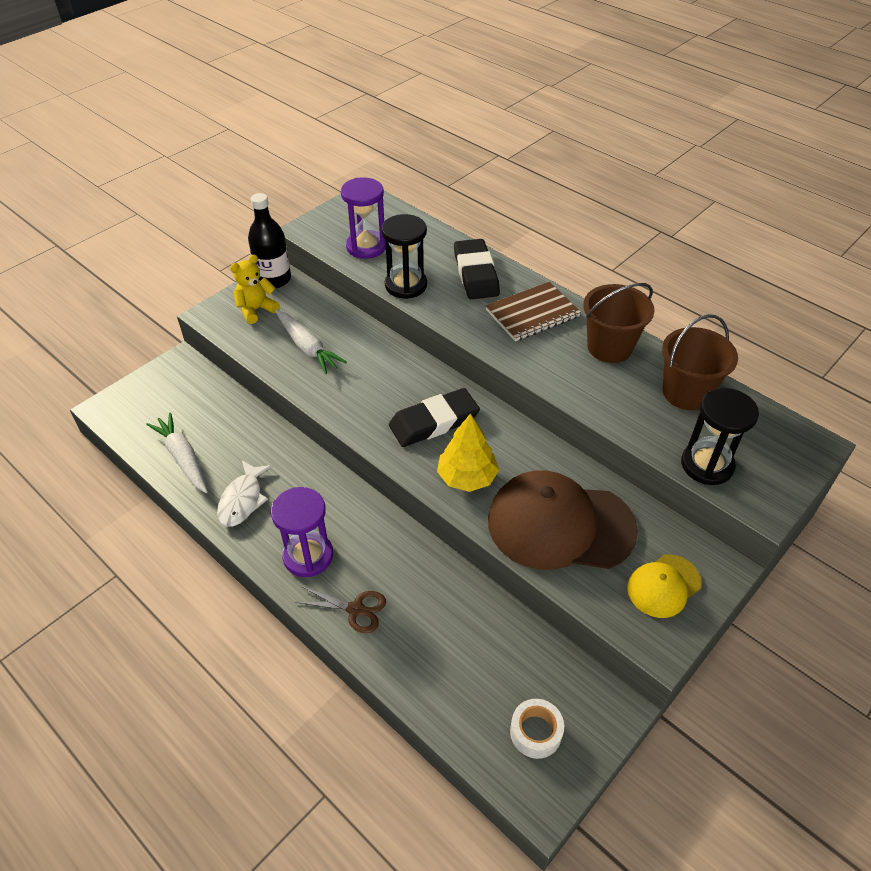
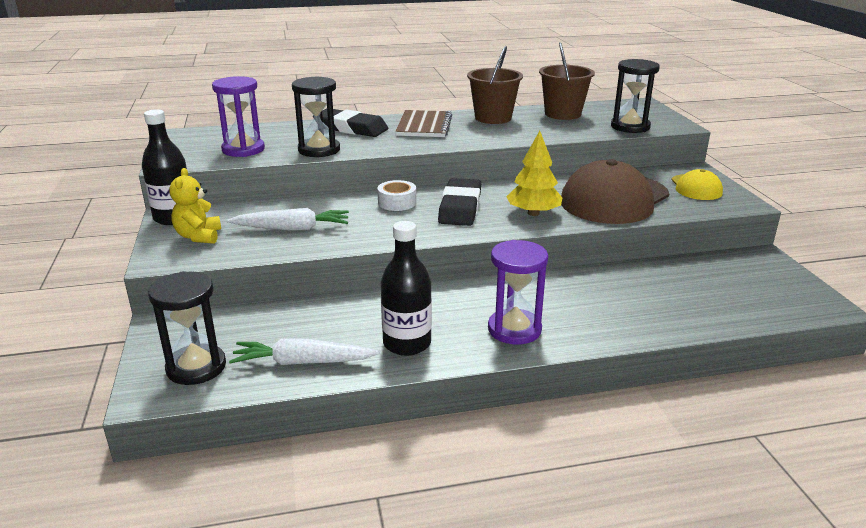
camera: 55 degrees left, 20 degrees down
(145, 410) = (196, 367): none -> black hourglass
(243, 500) = (407, 343): white fish -> black bottle
(356, 609) = (596, 324): brown scissors -> none
(535, 732) = (768, 289): white tape -> white tape (397, 202)

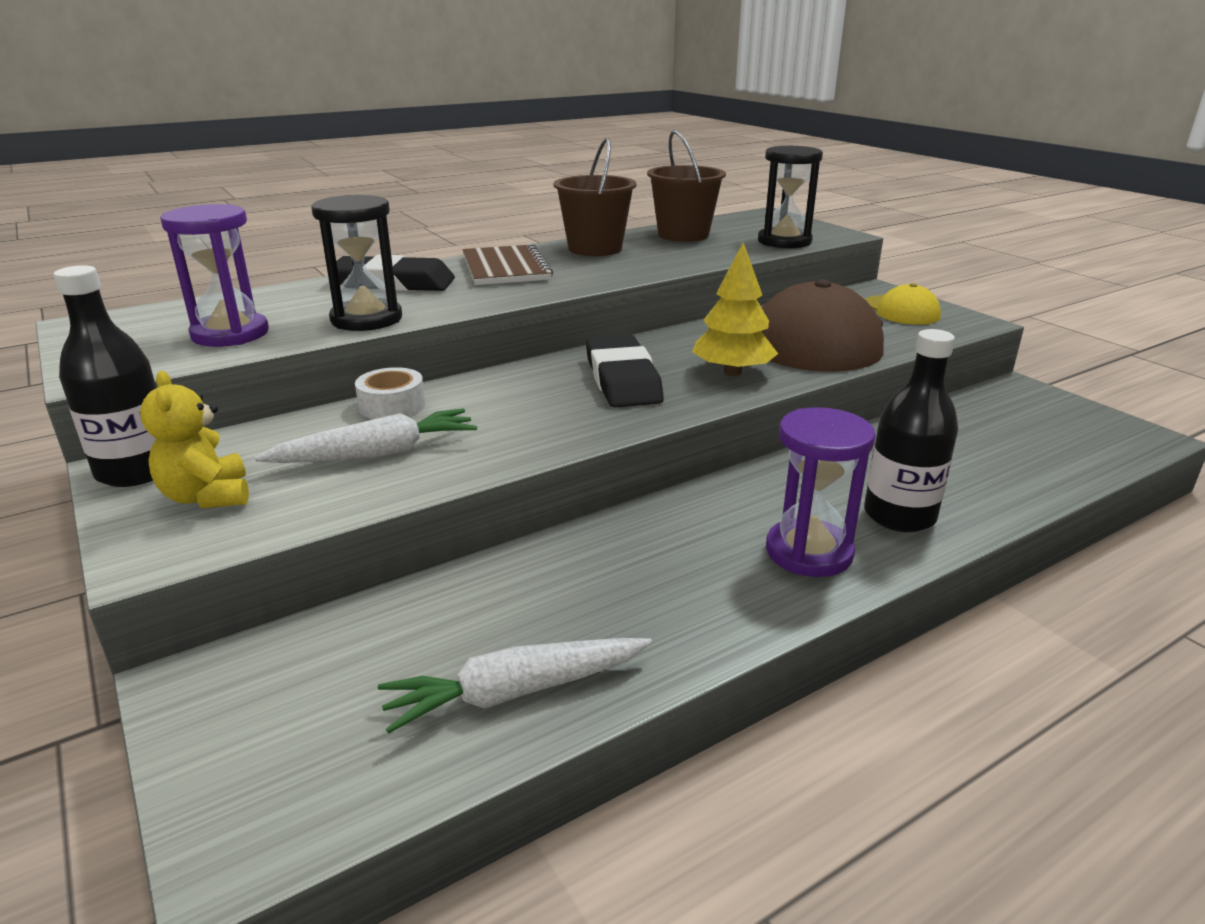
camera: 20 degrees left, 0 degrees up
(196, 367) = (312, 757): black hourglass -> none
(397, 202) = (521, 386): white tape -> white tape (392, 405)
(407, 343) = (667, 613): black bottle -> black bottle (899, 516)

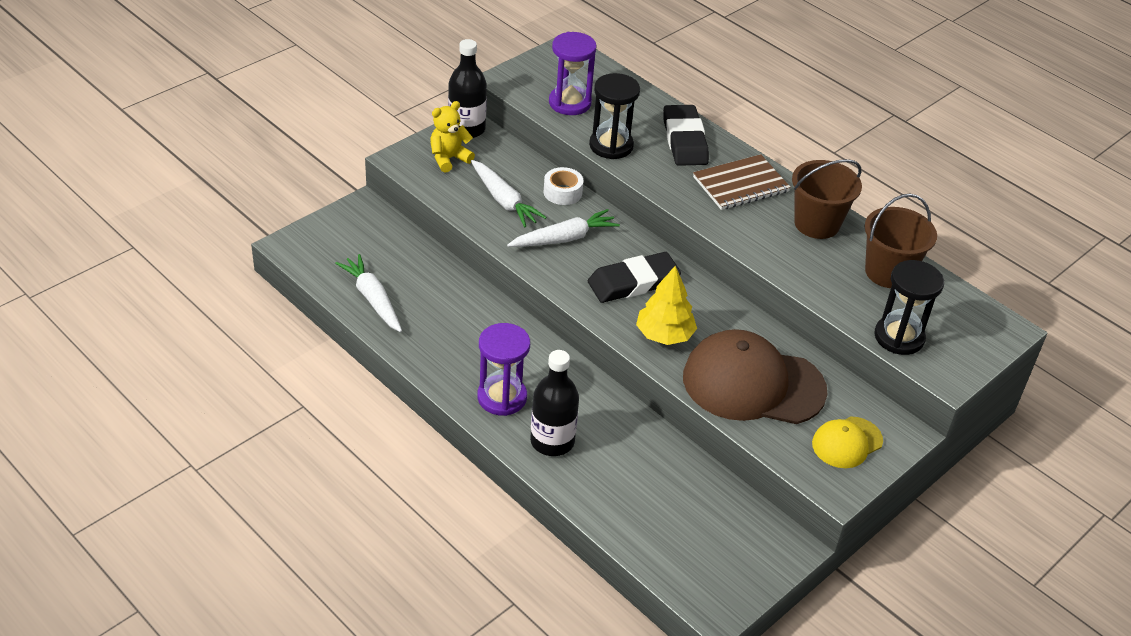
camera: 75 degrees right, 15 degrees up
(505, 415) = (564, 238): none -> white carrot

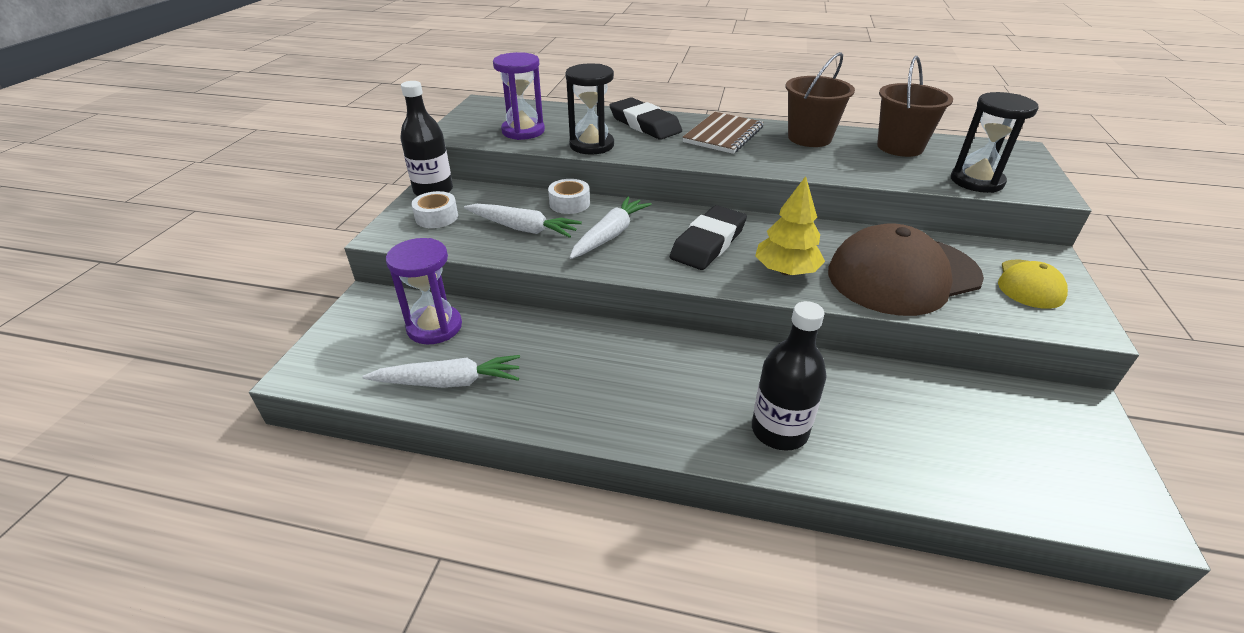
camera: 30 degrees left, 5 degrees down
(372, 299) = (449, 382): white carrot -> white carrot turned 150 degrees clockwise
(449, 159) = (436, 217): yellow teddy bear -> white tape
(502, 397) = (682, 413): purple hourglass -> purple hourglass (434, 327)

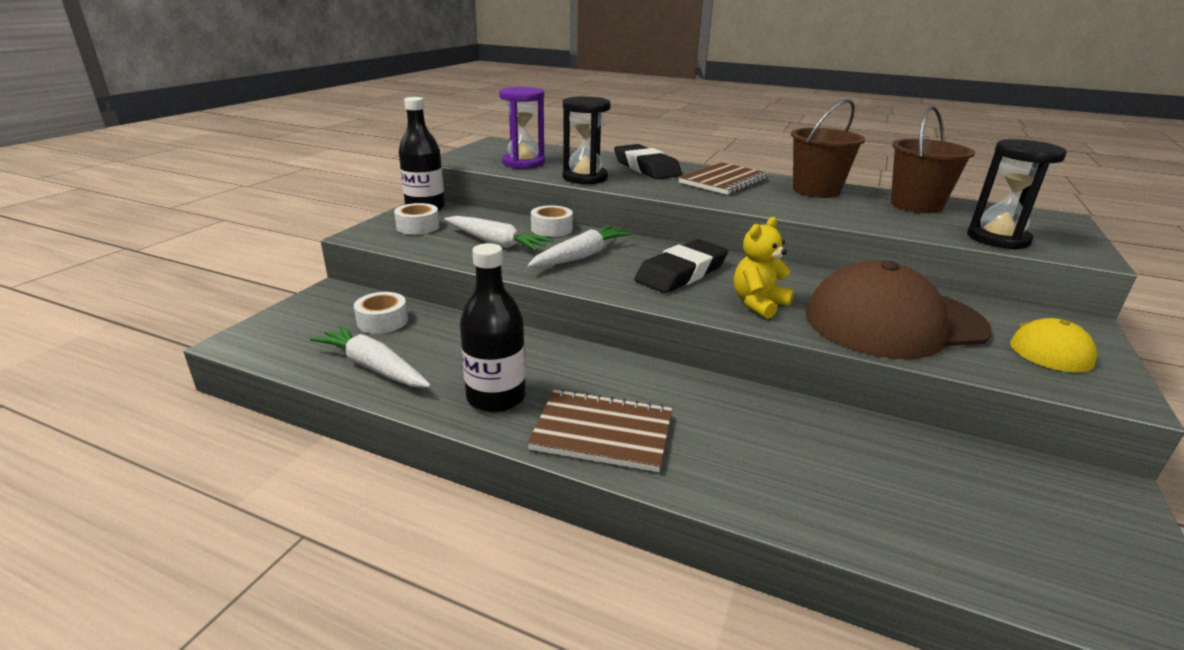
camera: 10 degrees right, 10 degrees down
(434, 327) = (382, 321): purple hourglass -> white tape
(449, 382) = (373, 367): white carrot -> white carrot turned 150 degrees counterclockwise
(681, 419) = (602, 432): none -> brown notebook
(779, 430) = (710, 459): black bottle -> black bottle (496, 397)
(786, 271) = (758, 304): yellow tree -> yellow teddy bear

